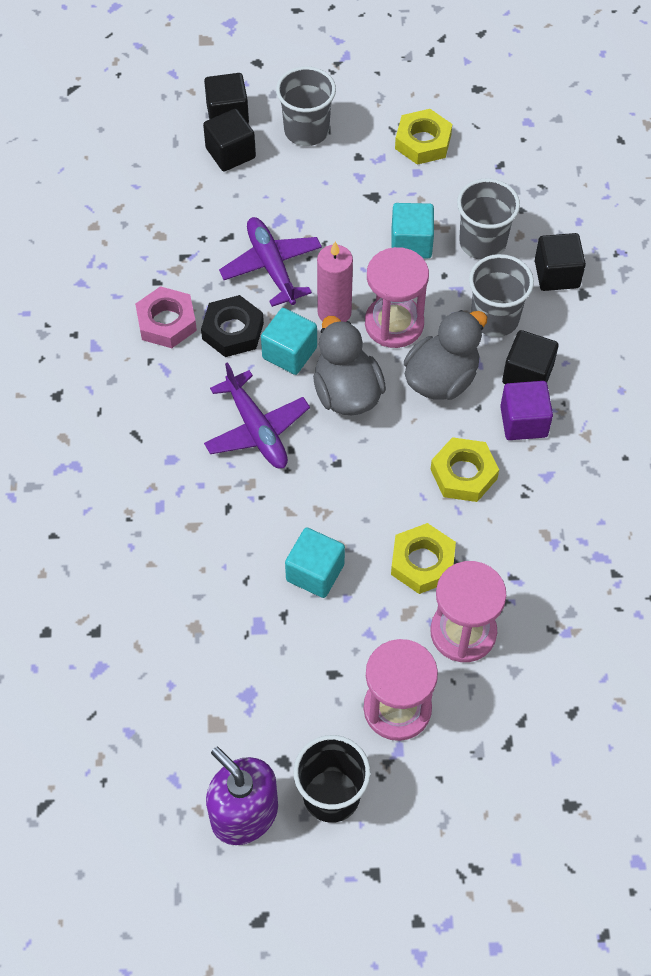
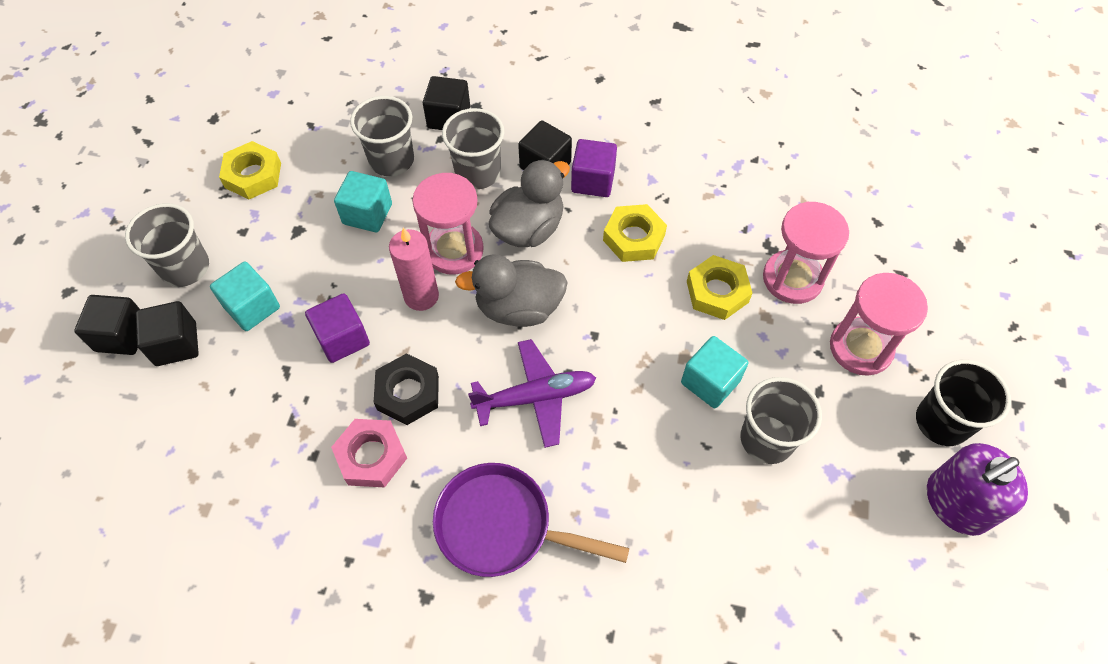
camera: 75 degrees left, 0 degrees up
(128, 433) = (501, 526): none -> purple pan
(267, 632) = (767, 439): none -> grey cup
(271, 266) = (342, 338): purple plane -> purple cube
(289, 353) = (454, 346): turquoise cube -> turquoise cube (252, 307)
(441, 379) = (528, 229): grey duck -> grey duck turned 75 degrees clockwise

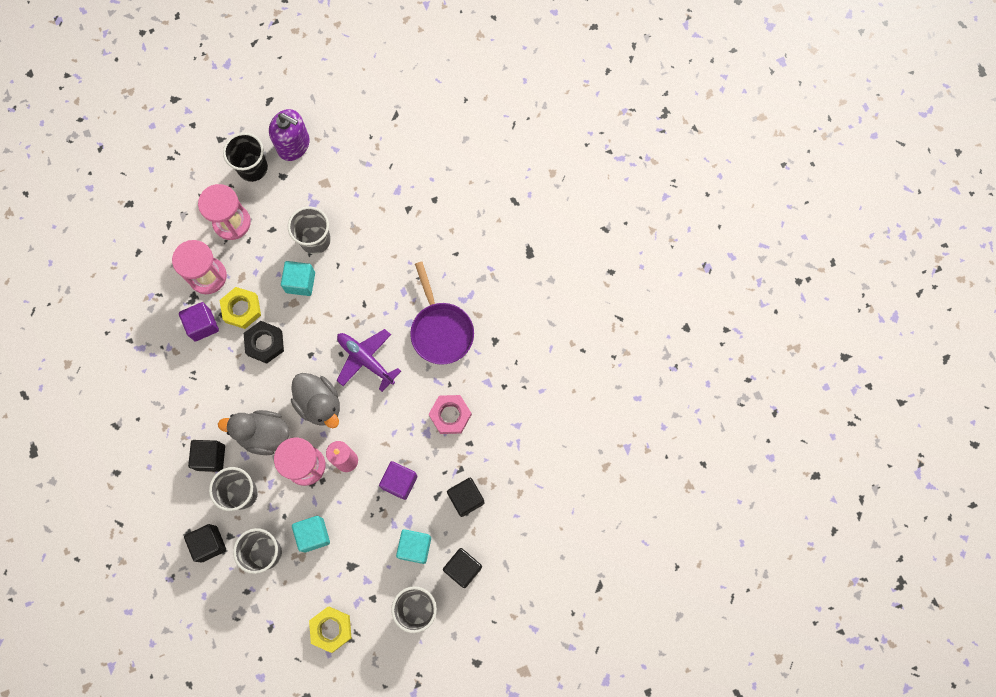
camera: 125 degrees left, 15 degrees up
(122, 335) = (478, 603): black cube -> black cube (466, 498)
(408, 393) = (406, 424): black nut -> black nut (265, 343)
(593, 181) = (205, 422): purple cube -> purple cube (202, 325)
(634, 238) = (233, 373): yellow nut -> none

